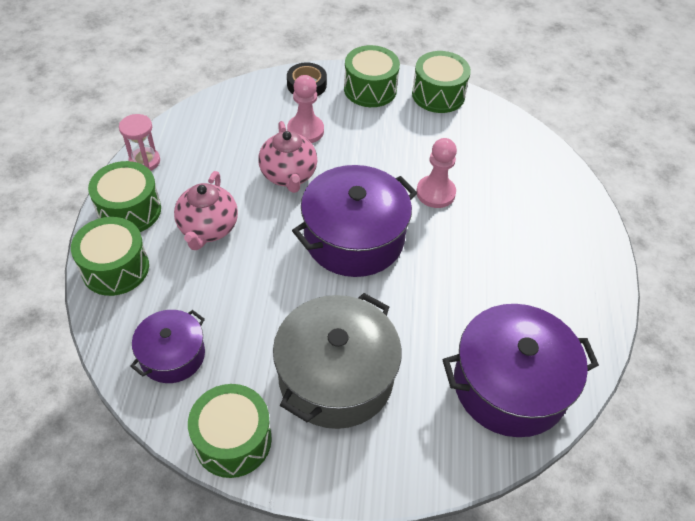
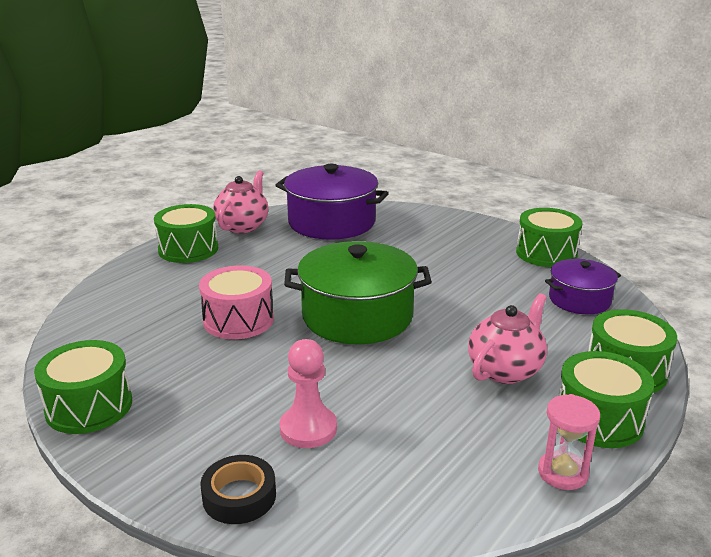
camera: 145 degrees left, 25 degrees down
(288, 176) = (376, 387): pink teapot -> pink teapot (243, 226)
(336, 376) = (449, 256): grey pot -> none
(354, 238) = (357, 316): purple pot -> green pot
(370, 89) = (160, 450): green drum -> green drum (188, 249)
(435, 193) = (238, 320): pink pawn -> pink drum

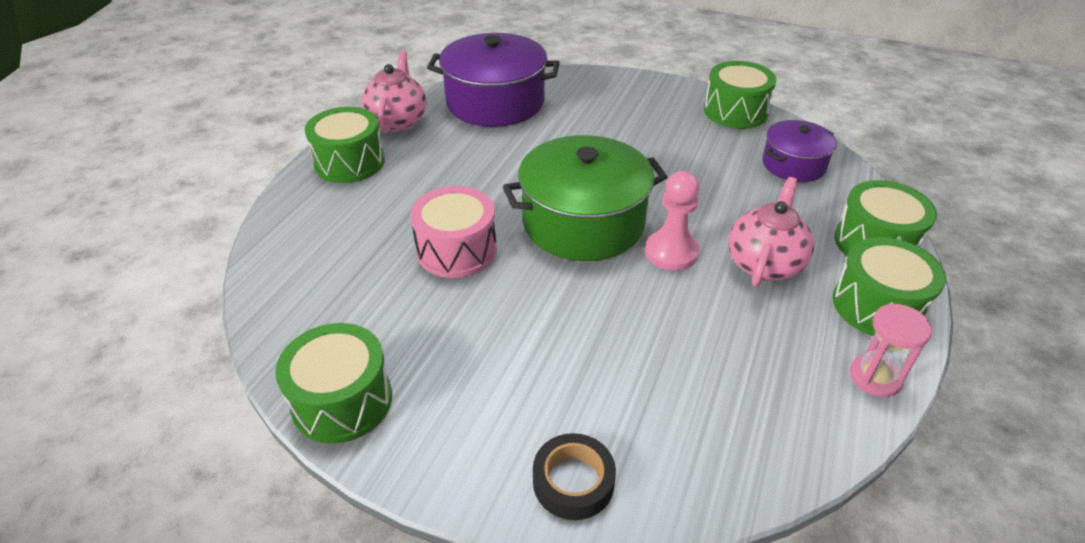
camera: 15 degrees left, 15 degrees up
(308, 429) = (603, 378): pink pawn -> pink pawn (671, 252)

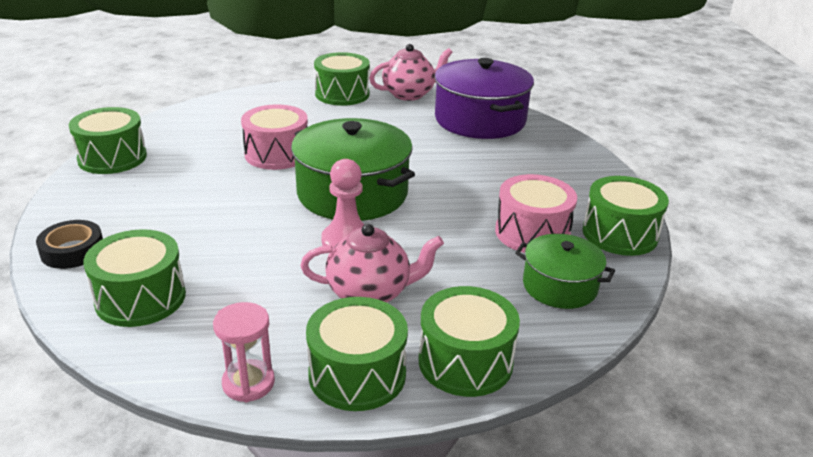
camera: 60 degrees right, 10 degrees down
(707, 431) = (140, 298): none -> green drum
(712, 148) = (532, 233): none -> pink drum
(793, 164) = (560, 286): purple pot -> green pot

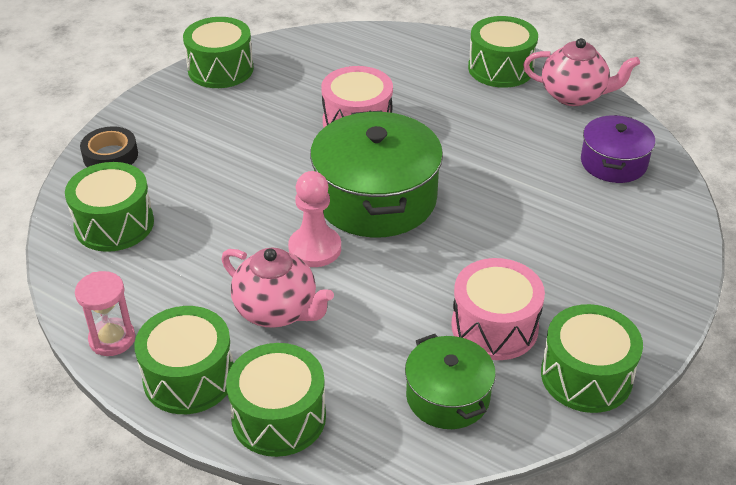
camera: 40 degrees right, 10 degrees up
(480, 120) = (613, 163): purple pot -> purple pot, size x0.57

